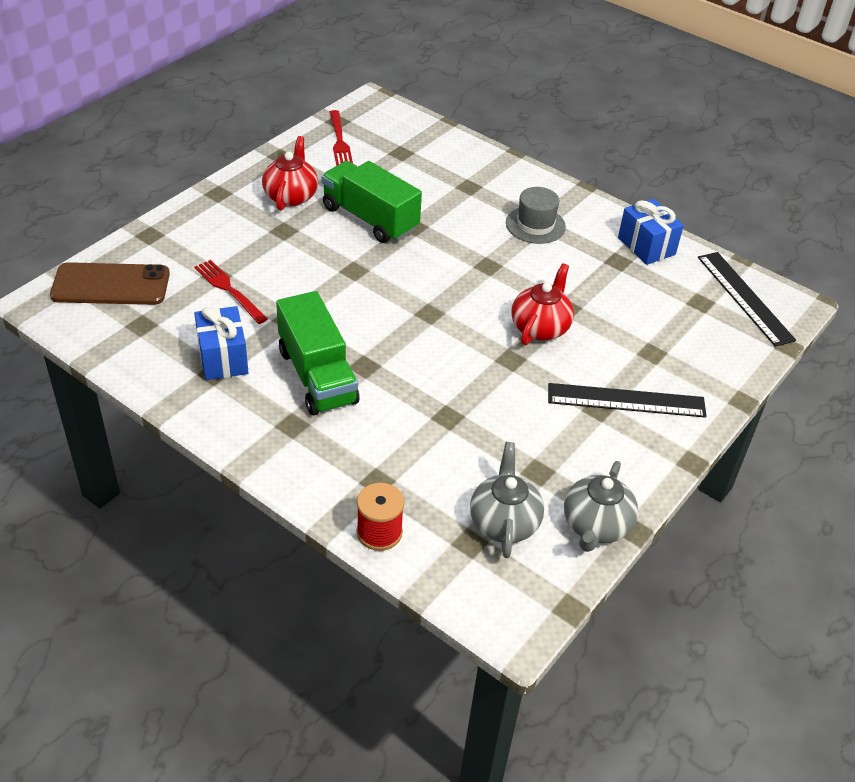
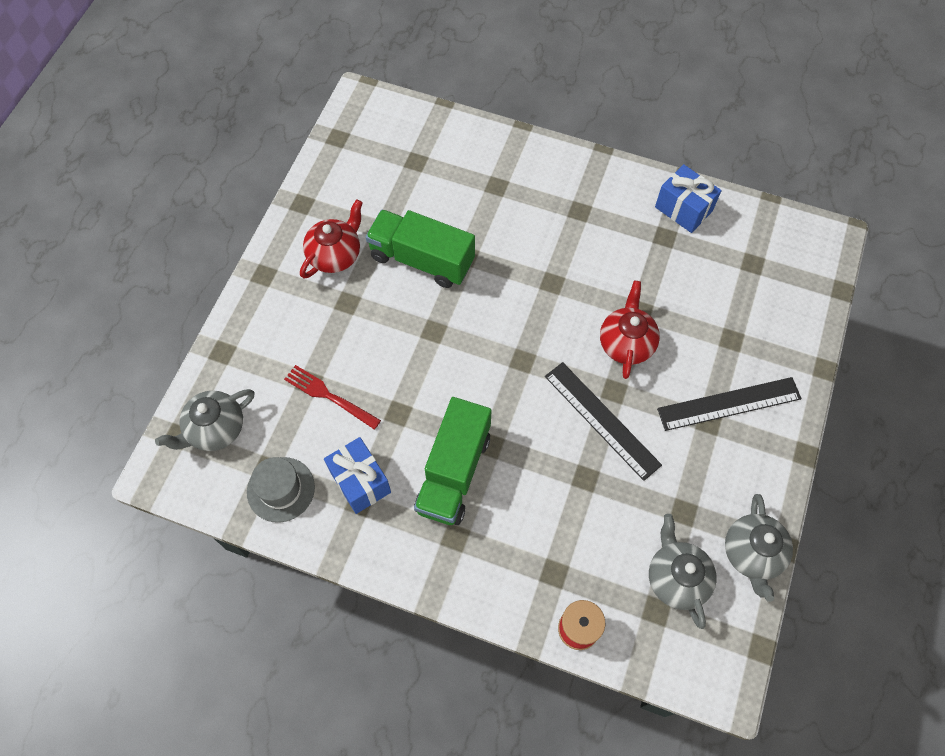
camera: 15 degrees left, 20 degrees up
(111, 285) = (215, 429): brown phone -> grey teapot
(291, 196) = (335, 255): red teapot -> red teapot turned 45 degrees clockwise
(317, 376) = (453, 472): green truck -> green truck turned 60 degrees clockwise
(340, 141) = (351, 164): red fork -> none
(535, 225) = (576, 216): grey hat -> grey hat (281, 489)
(745, 297) = (788, 244): black ruler -> black ruler (602, 419)

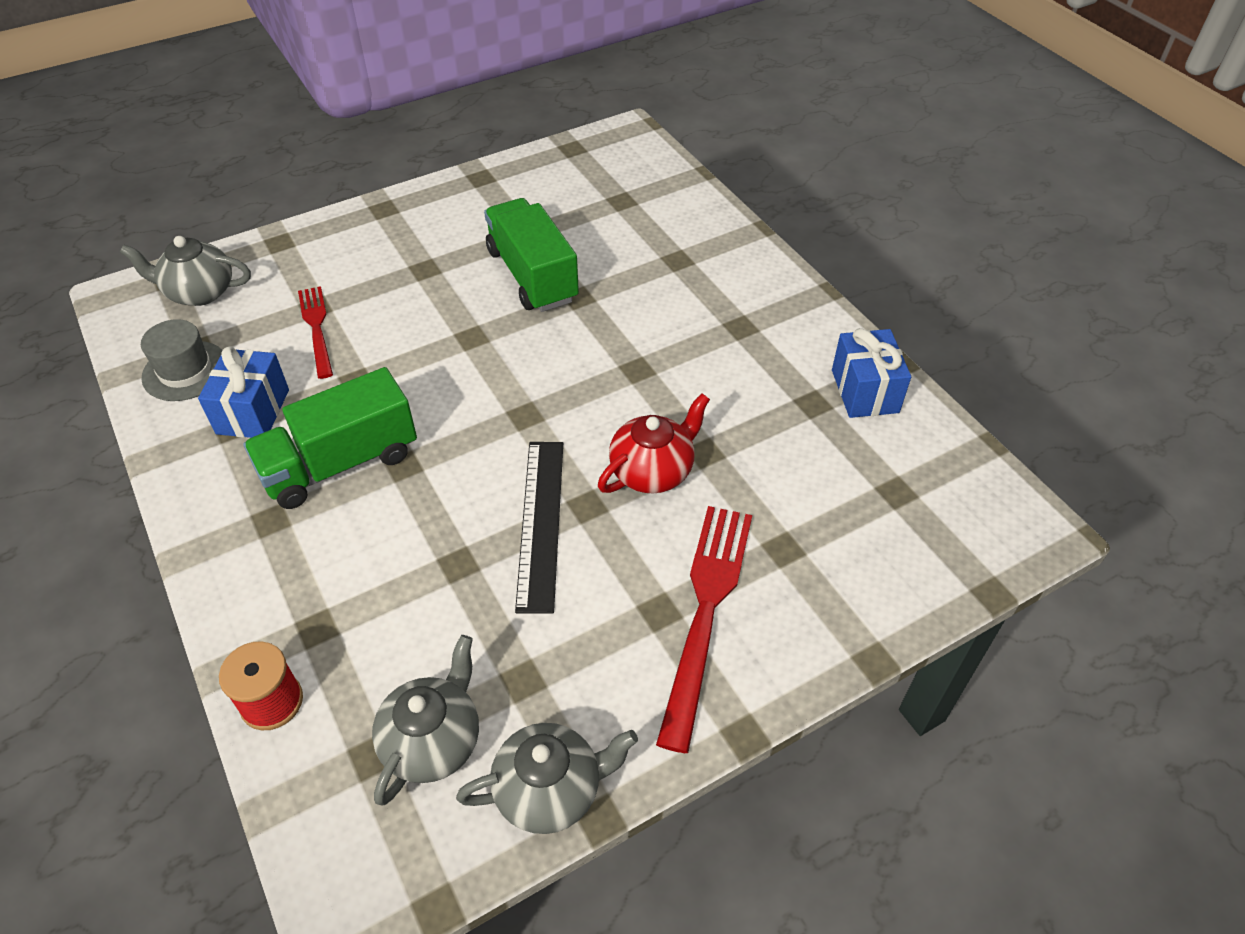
camera: 40 degrees right, 15 degrees down
(335, 255) = (460, 228): red teapot -> none
(729, 403) = (705, 609): black ruler -> red fork
(752, 553) = (550, 790): grey teapot -> grey teapot turned 150 degrees counterclockwise

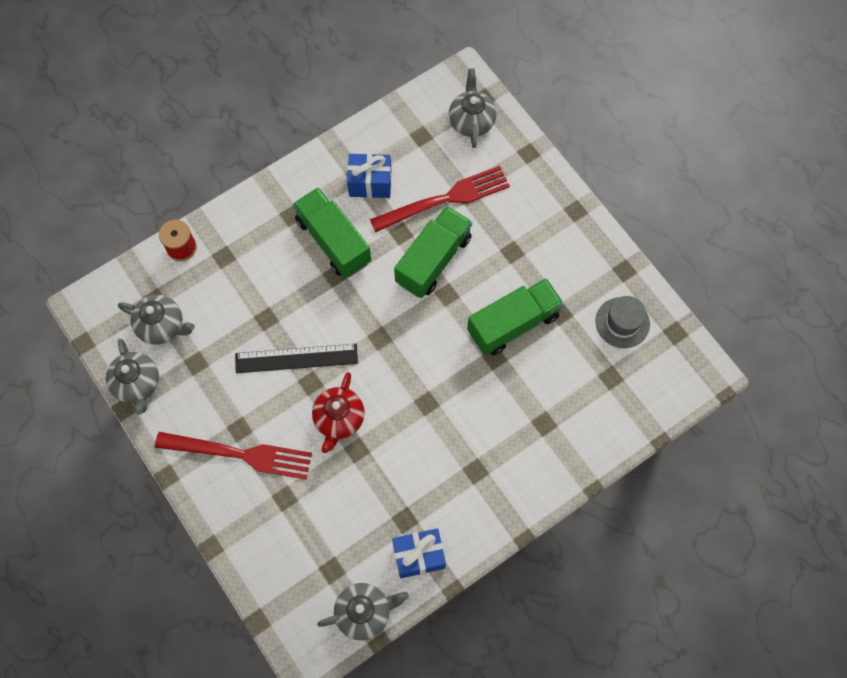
camera: 85 degrees right, 20 degrees up
(185, 371) = (400, 136): grey hat -> grey hat (622, 322)
(316, 328) = (445, 199): red fork -> red fork, size x1.64
(412, 347) = (433, 260): none -> green truck
(653, 471) = (339, 419): red teapot -> red teapot turned 60 degrees clockwise
(955, 456) = (364, 612): none -> grey teapot

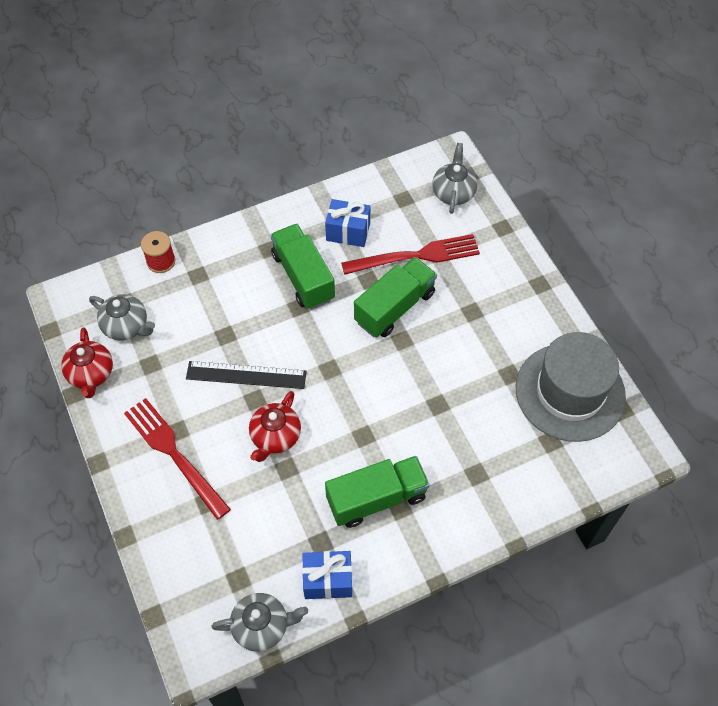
camera: 10 degrees right, 10 degrees down
(137, 384) = (91, 374): grey teapot -> red teapot
(241, 454) = (173, 454): red fork -> red fork turned 150 degrees counterclockwise
(513, 324) = (462, 376): green truck -> green truck (376, 498)
(622, 322) = (570, 392): grey hat -> grey hat, size x2.02

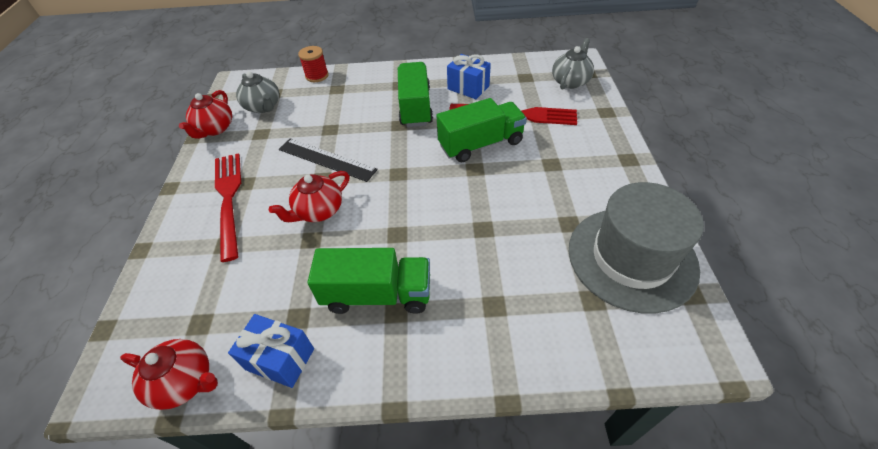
camera: 25 degrees right, 10 degrees down
(262, 626) = (185, 382): grey teapot -> red teapot

